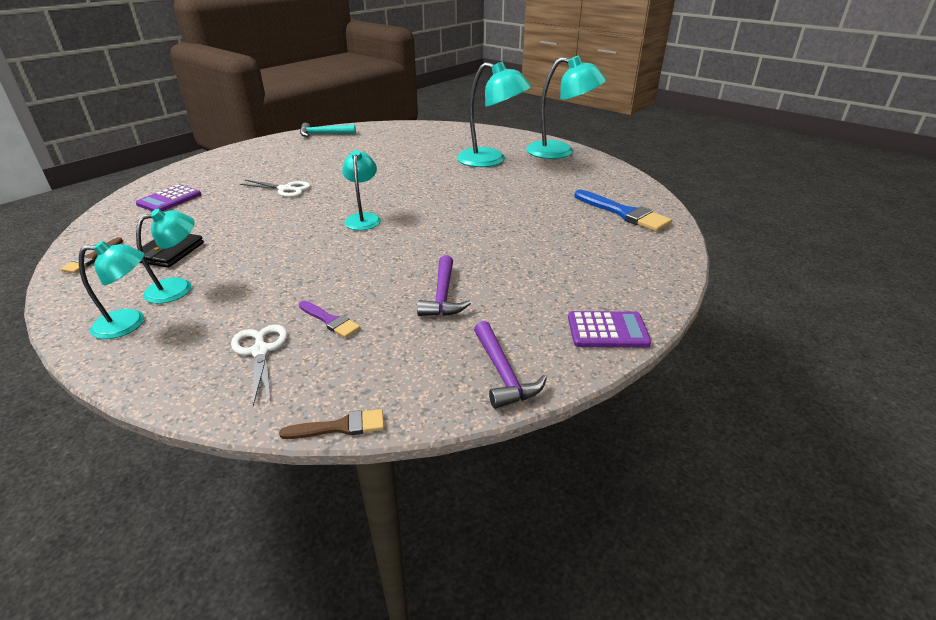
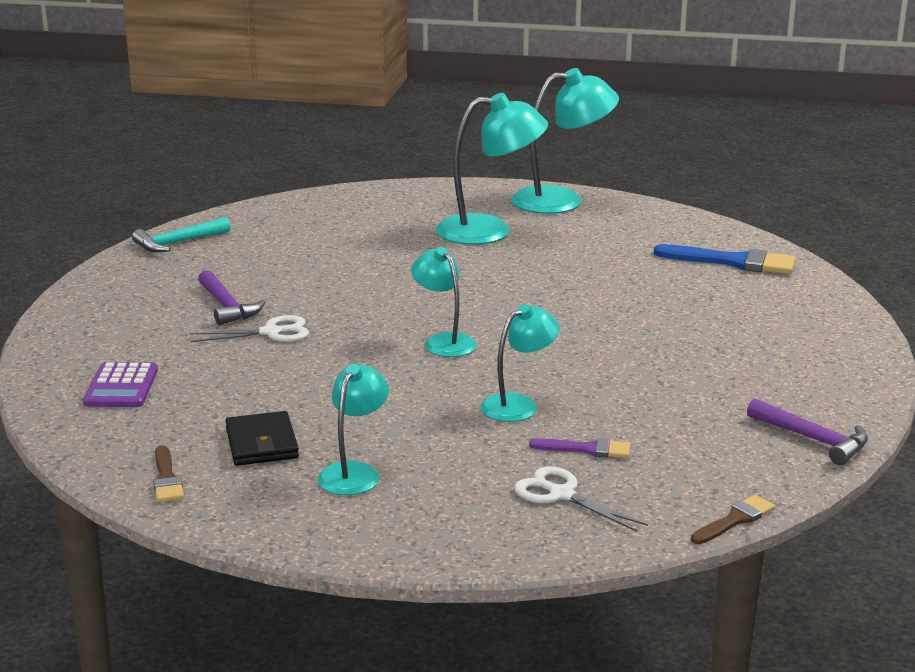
camera: 30 degrees left, 10 degrees down
(130, 323) = (367, 519): turquoise lamp -> turquoise lamp (518, 404)
(443, 295) = (664, 394): purple hammer -> purple hammer (227, 306)
(607, 331) = (856, 379): purple calculator -> none

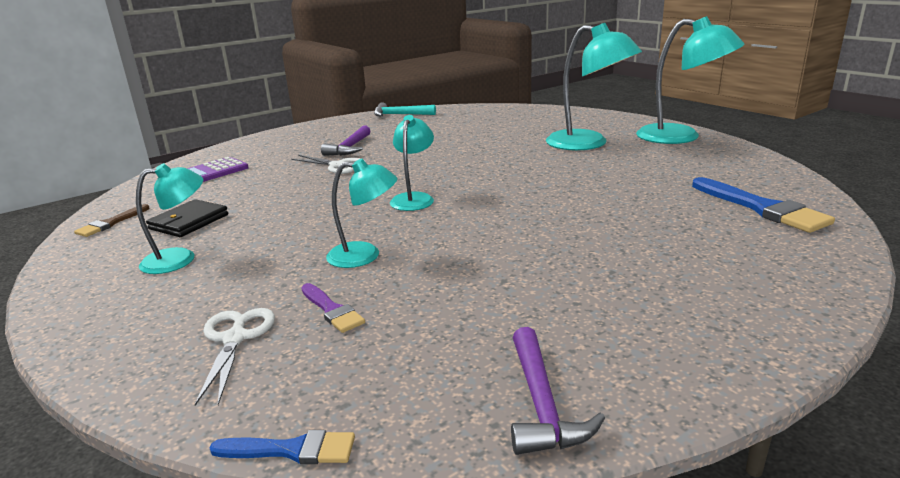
camera: 45 degrees right, 0 degrees up
(734, 520) = (291, 450): brown brush -> blue brush

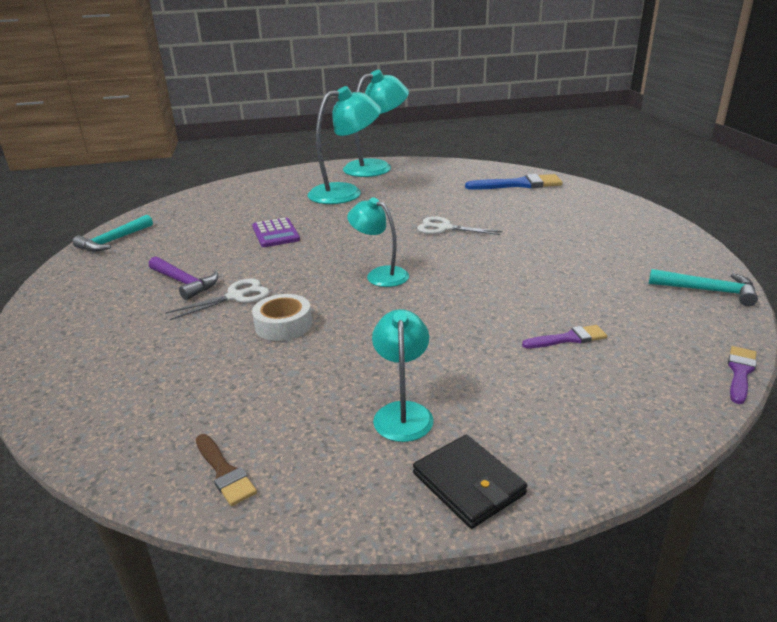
camera: 65 degrees left, 5 degrees up
(189, 222) = (296, 404): black wallet -> black wallet (468, 484)
(214, 171) = (124, 378): purple calculator -> purple calculator (275, 233)
(235, 338) = (592, 386): white scissors -> white scissors (444, 228)
(291, 450) = (740, 372): blue brush -> purple brush
(301, 190) = (283, 325): none -> white tape
(365, 255) = (481, 313): turquoise lamp -> none
(542, 404) = (707, 291): purple hammer -> turquoise hammer

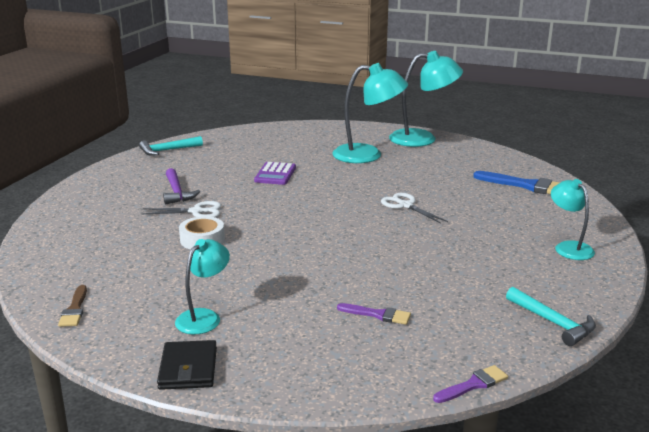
camera: 30 degrees right, 5 degrees down
(380, 275) = (308, 226): turquoise lamp -> turquoise lamp (569, 247)

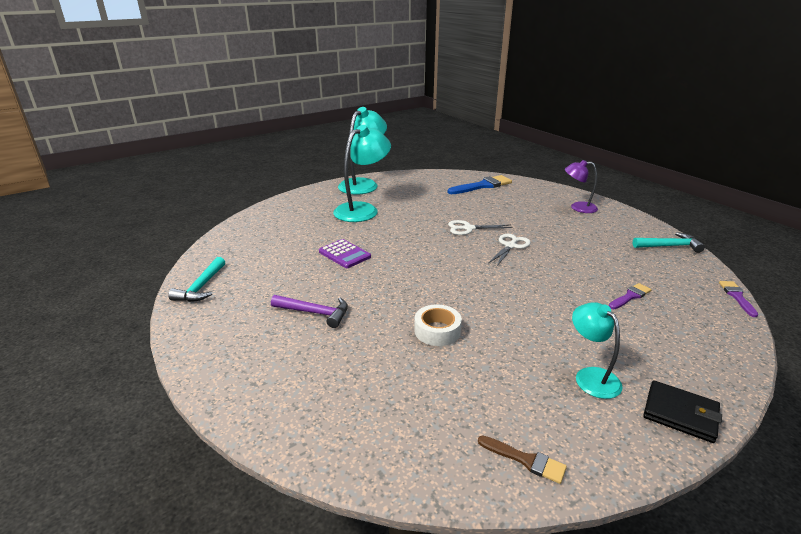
camera: 55 degrees left, 5 degrees up
(196, 211) = (373, 316): white scissors -> white scissors (510, 246)
(569, 247) = (578, 207): turquoise lamp -> purple lamp

